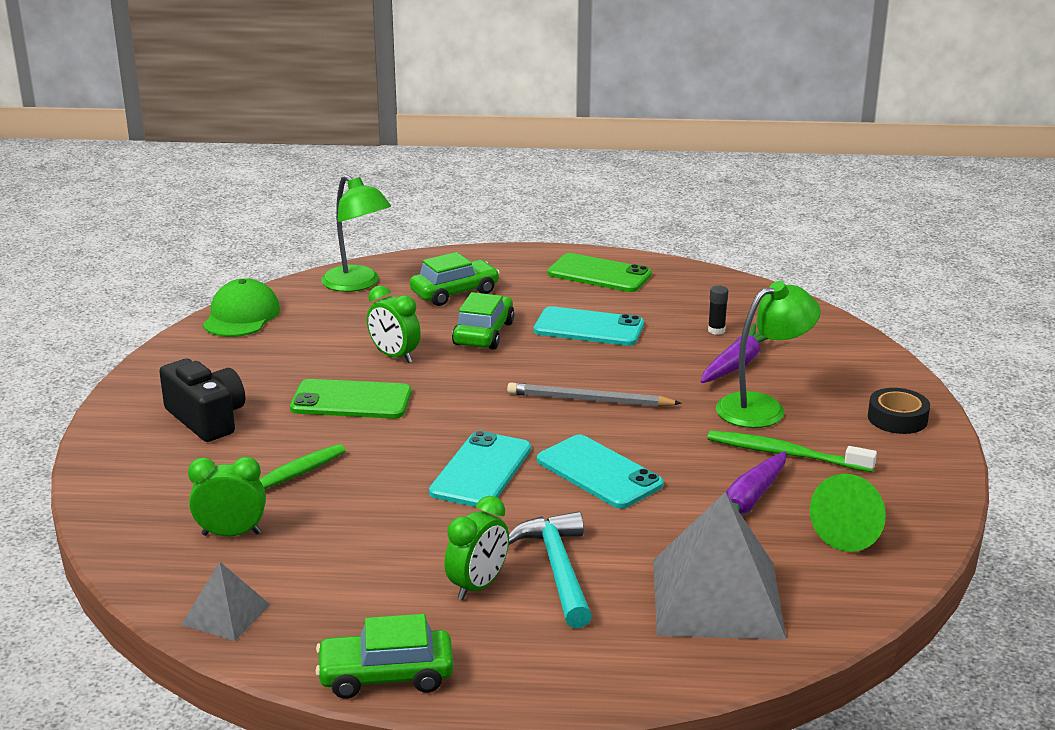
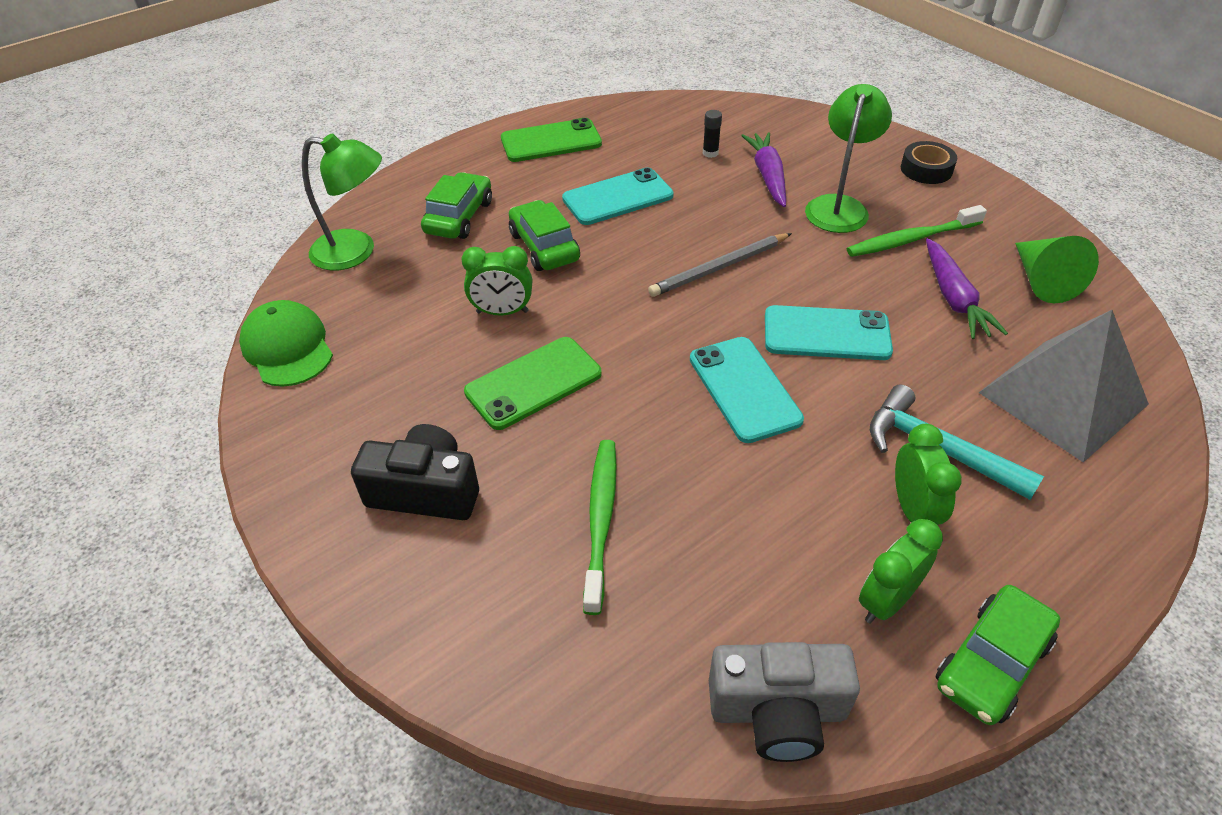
camera: 40 degrees left, 20 degrees up
(226, 614) = (778, 711): grey pyramid -> grey camera
(231, 534) = (645, 611): green clock -> green clock (886, 601)

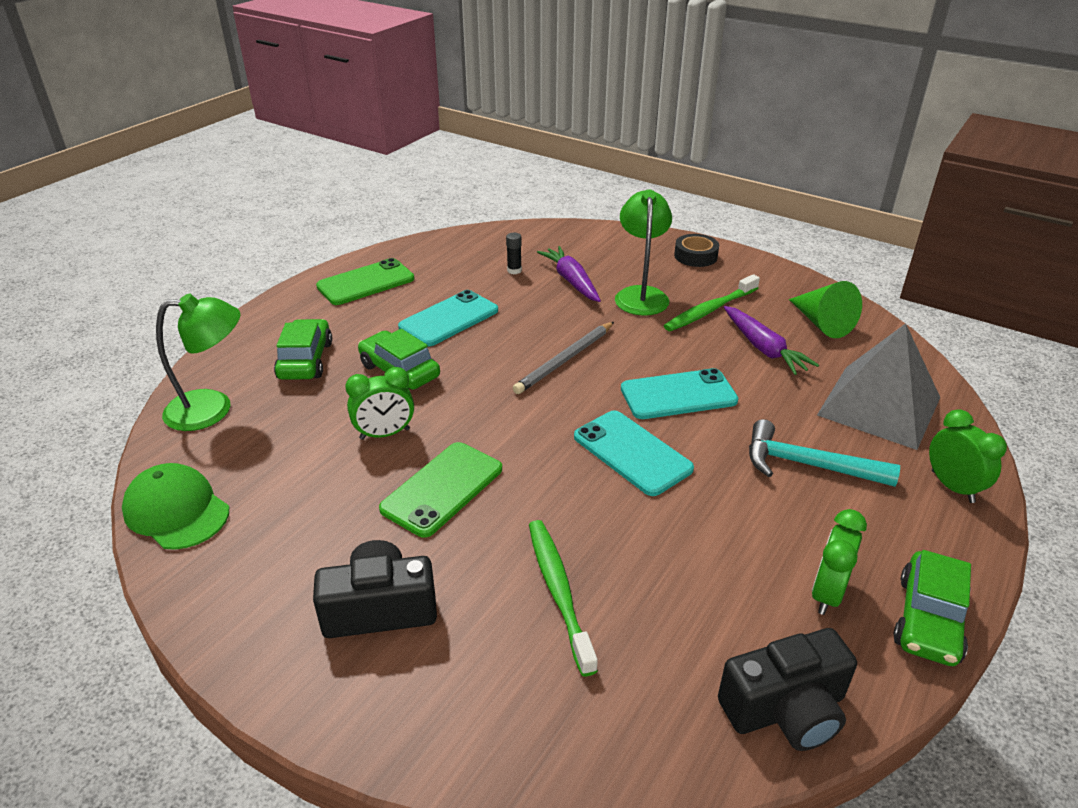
camera: 20 degrees left, 10 degrees down
(778, 711) = (786, 709): grey camera -> black camera
(913, 510) = (812, 516): green clock -> green clock (952, 487)

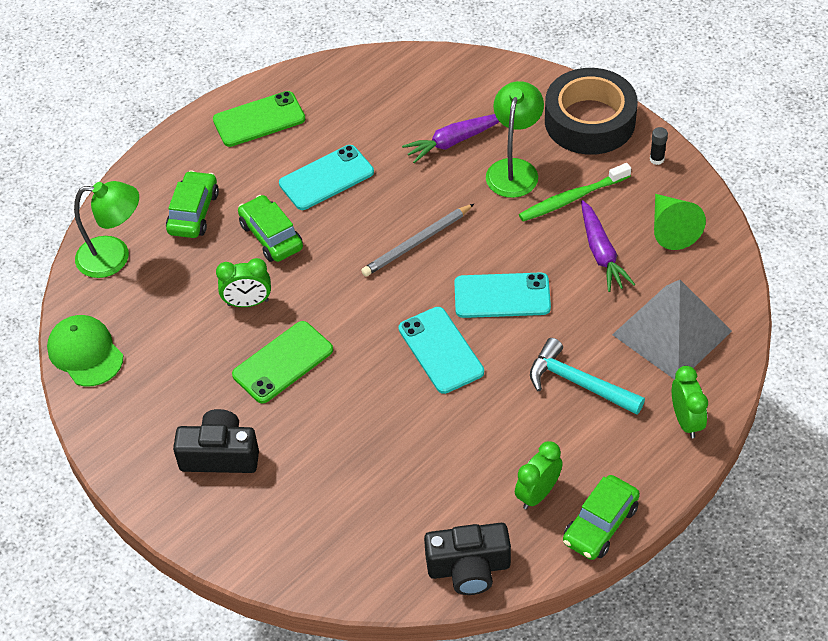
camera: 15 degrees right, 15 degrees up
(514, 270) = (403, 120): black glue stick -> black glue stick (656, 159)
(559, 591) = (346, 461): green toothbrush -> none
(571, 281) = (454, 141): purple carrot -> purple carrot turned 105 degrees counterclockwise
(695, 256) = (589, 121): black tape -> black tape, size x2.07

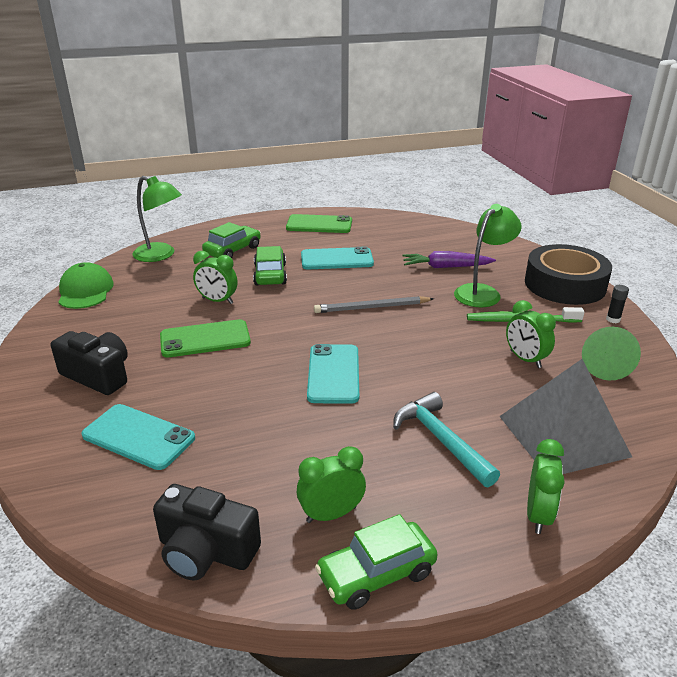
camera: 25 degrees right, 20 degrees down
(502, 296) = (415, 358): turquoise phone -> turquoise phone (138, 437)
(601, 253) = (525, 359): purple carrot -> green clock

